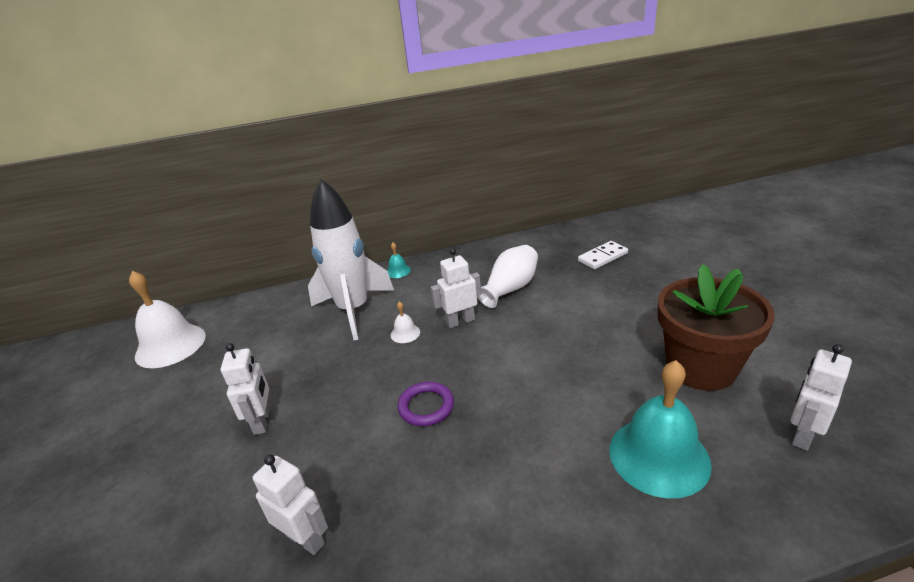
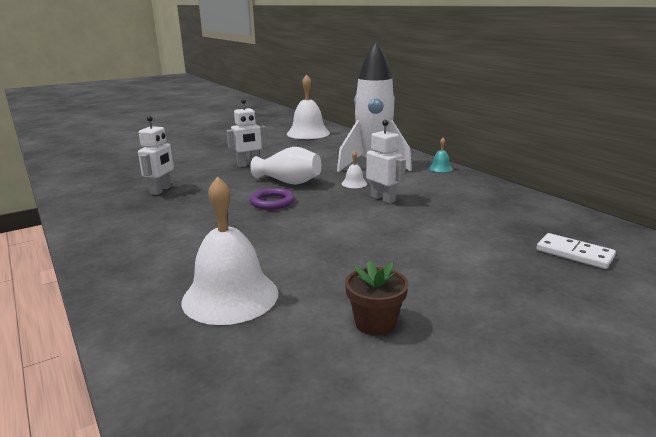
camera: 70 degrees right, 10 degrees down
(510, 288) = (453, 212): white vase -> white vase (289, 182)
(659, 456) = (230, 296): turquoise bell -> white bell
(701, 367) = (375, 323): brown flower pot -> brown flower pot, size x0.48
(803, 435) = (272, 394): white robot -> none

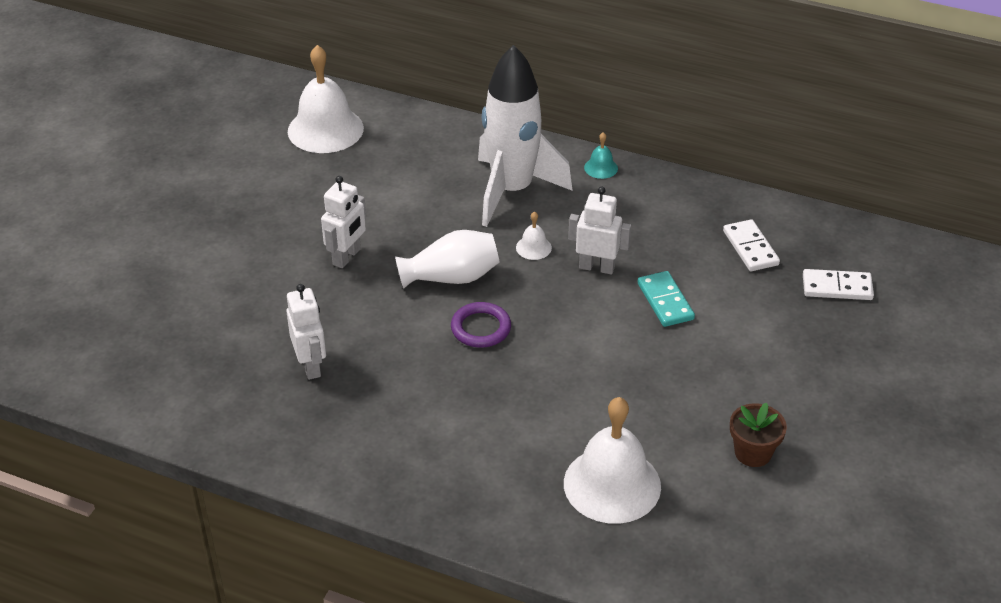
camera: 35 degrees left, 20 degrees up
(411, 223) = (665, 301): none -> turquoise domino
(512, 217) = (750, 248): none -> white domino

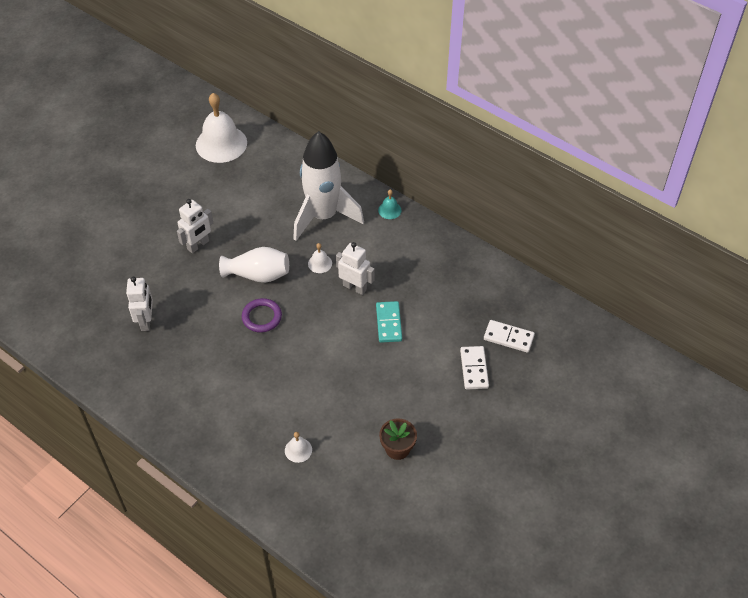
camera: 15 degrees right, 10 degrees up
(612, 484) = (298, 450): white bell -> white bell, size x0.43
(750, 248) = (463, 294): white domino -> white domino (474, 369)

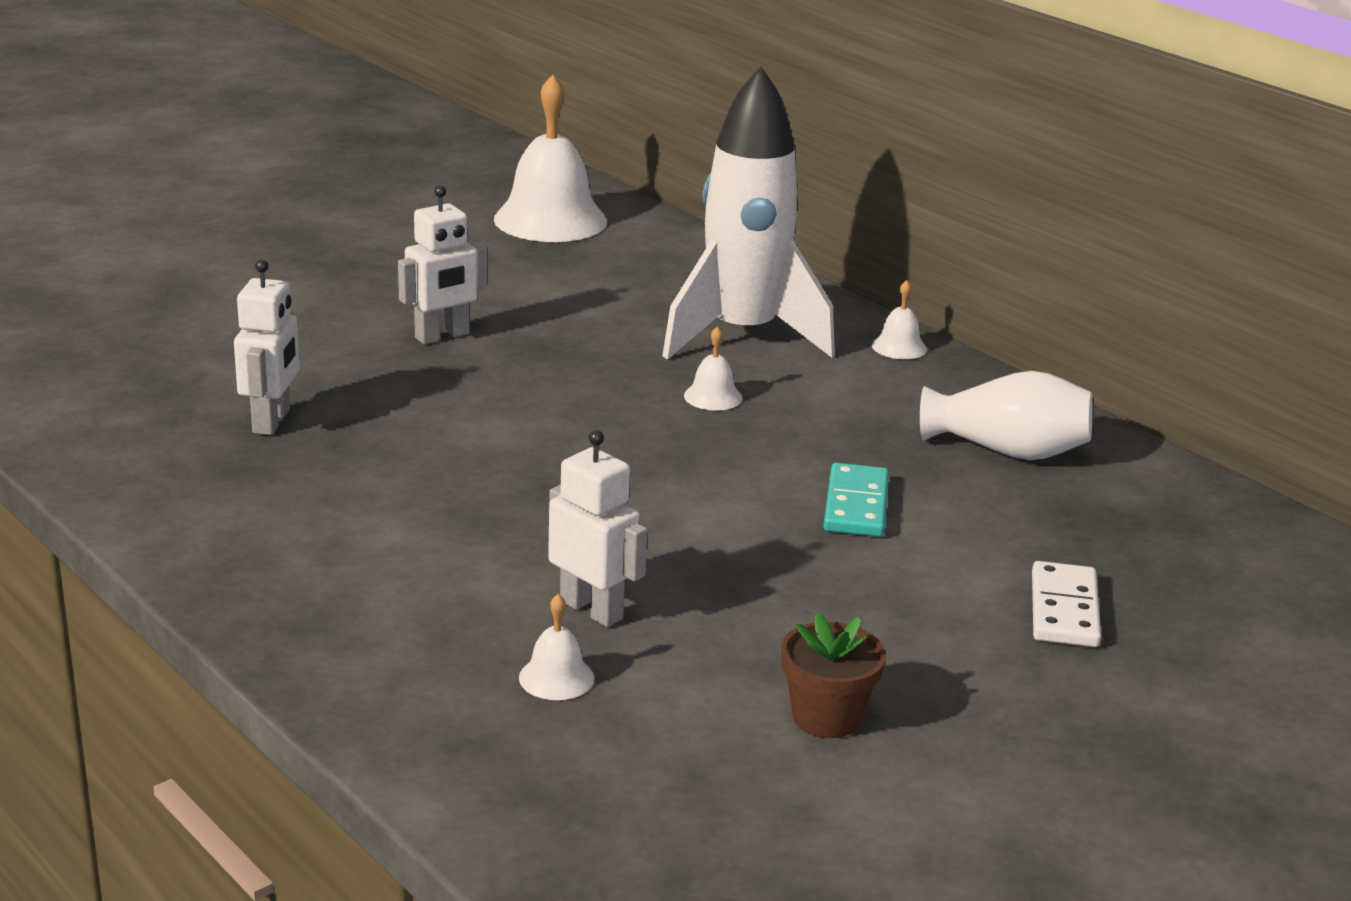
camera: 10 degrees right, 25 degrees down
(258, 275) = (562, 393): white vase -> white vase (1007, 451)
(262, 317) = (546, 453): purple ring -> none
(355, 287) = (786, 441): white robot -> white robot (592, 609)
(389, 210) = (899, 347): turquoise bell -> white bell
(508, 337) = (1164, 572): white domino -> none

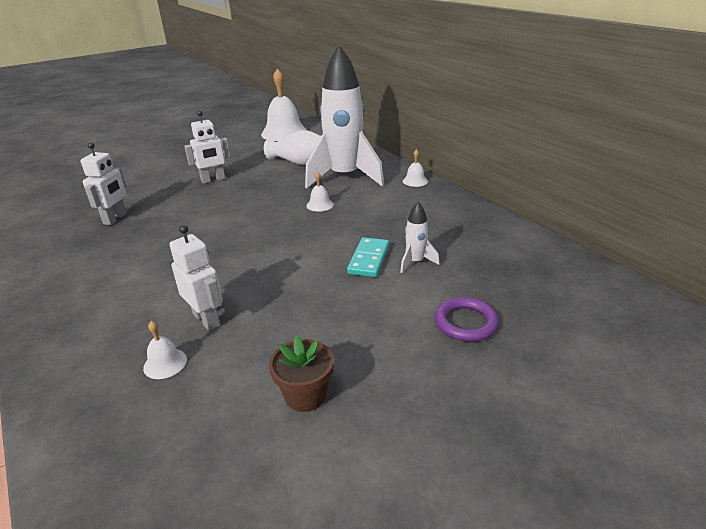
camera: 10 degrees right, 5 degrees up
(947, 510) = (415, 262): none -> white rocket
(1007, 451) = (454, 230): white vase -> white vase (299, 162)
(1064, 610) = (465, 323): white domino -> purple ring

